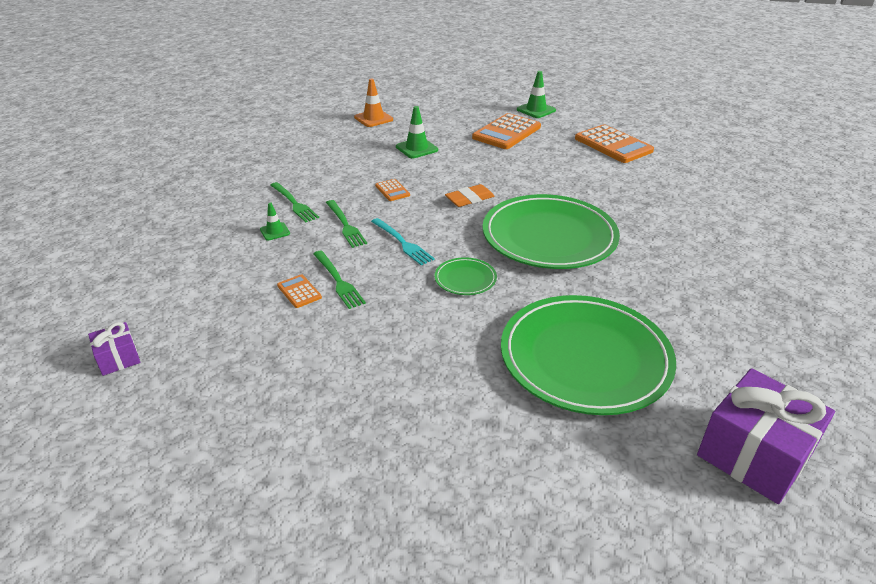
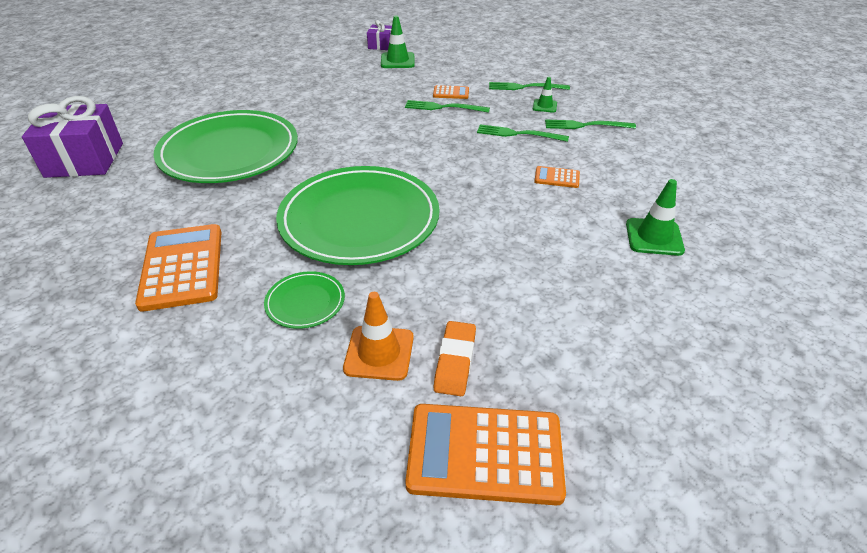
camera: 130 degrees right, 5 degrees up
(118, 358) = (461, 41): purple gift -> purple gift (381, 45)
(239, 255) = (525, 87): none -> green fork
(373, 118) = (795, 247): orange traffic cone -> orange traffic cone (379, 353)
(402, 243) = (456, 146): turquoise fork -> none
(465, 279) = (371, 150): green plate -> green plate (305, 302)
(469, 199) = (485, 212): orange eraser -> orange eraser (455, 361)
(506, 132) = (646, 350): orange calculator -> orange calculator (182, 267)
(536, 110) = (733, 464): green traffic cone -> green traffic cone (397, 61)

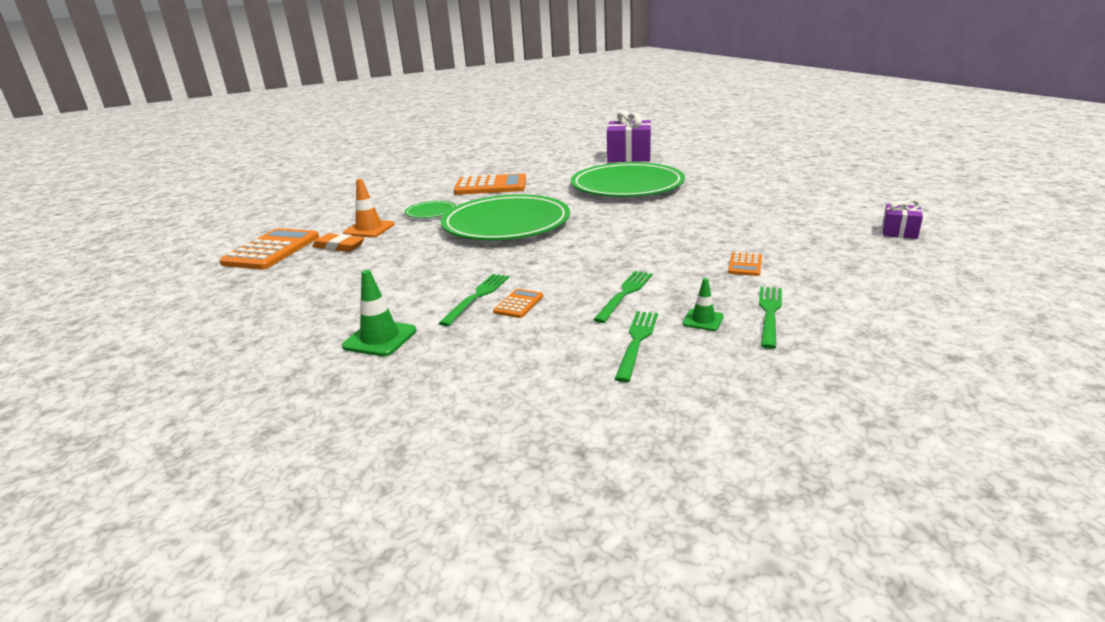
camera: 105 degrees right, 15 degrees down
(397, 61) = (846, 240): green traffic cone -> none
(443, 107) = (702, 259): green fork -> green fork (477, 297)

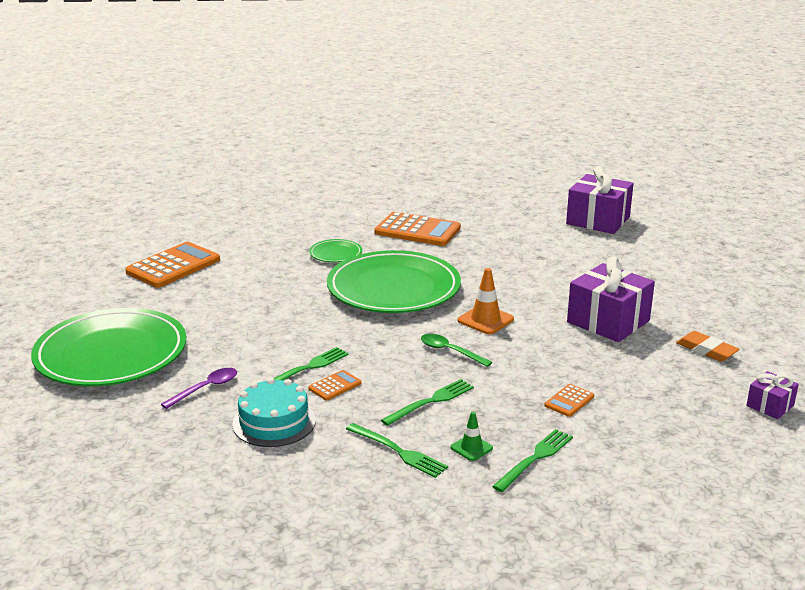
camera: 20 degrees right, 0 degrees up
(339, 247) = (230, 277): orange eraser -> orange eraser (706, 350)
(369, 229) = (267, 261): orange traffic cone -> orange traffic cone (485, 320)
(380, 338) = (206, 388): green traffic cone -> purple spoon
(481, 350) = (274, 422): none -> turquoise cake
(602, 254) = (450, 351): none -> green spoon
(627, 186) = (554, 266): green plate -> green plate (111, 354)
(637, 342) = (398, 451): green fork -> green fork turned 90 degrees clockwise
(709, 209) = (608, 321): none -> purple gift

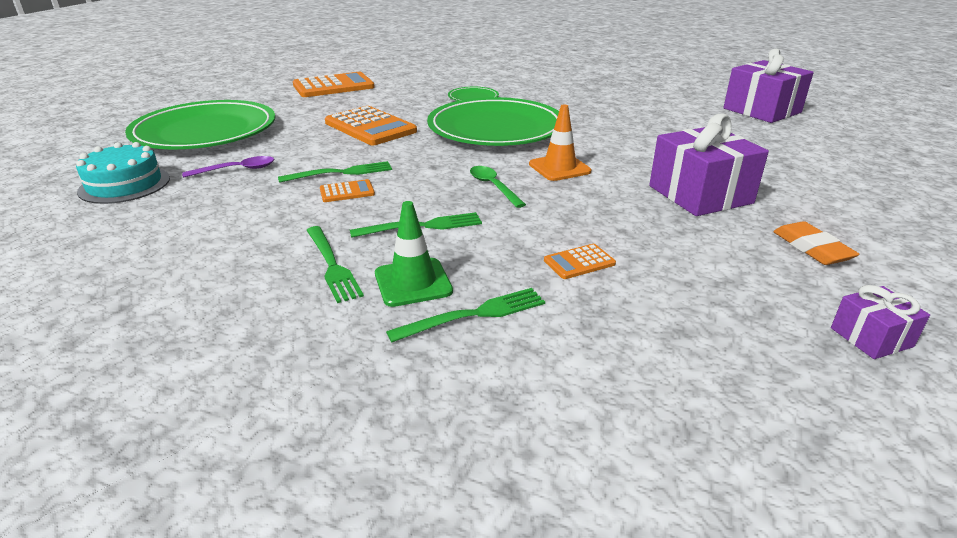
camera: 25 degrees right, 5 degrees up
(274, 422) = (253, 209): turquoise cake -> turquoise cake (124, 185)
(417, 230) = (565, 93): orange calculator -> orange calculator (370, 127)
(471, 448) = (413, 282): green traffic cone -> green traffic cone, size x1.64

